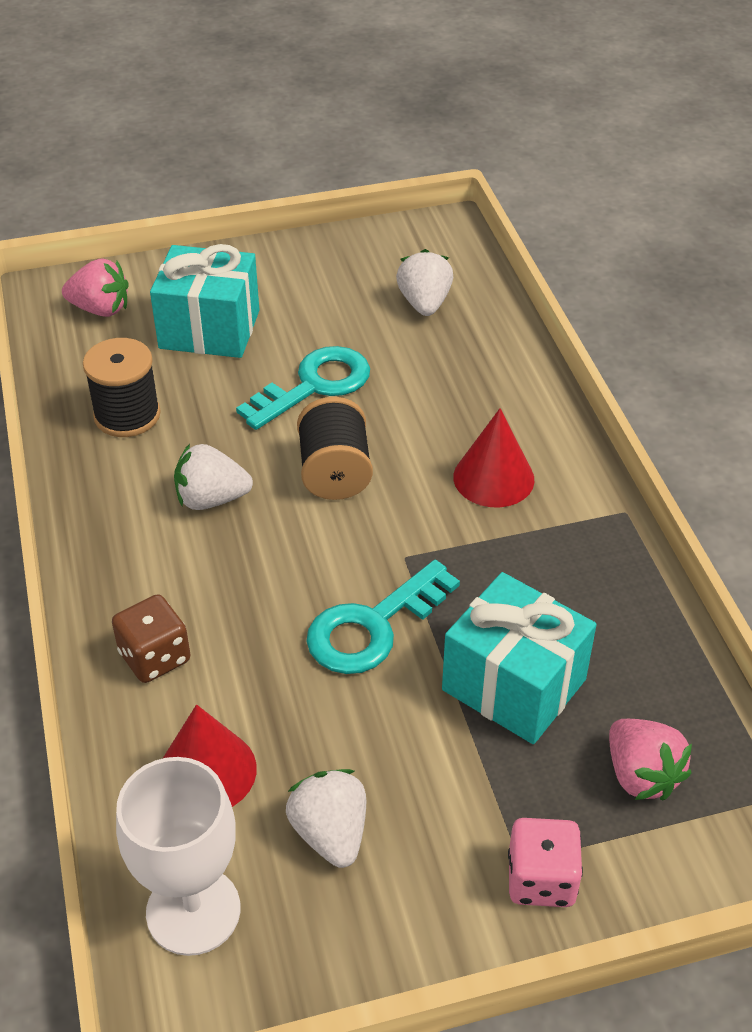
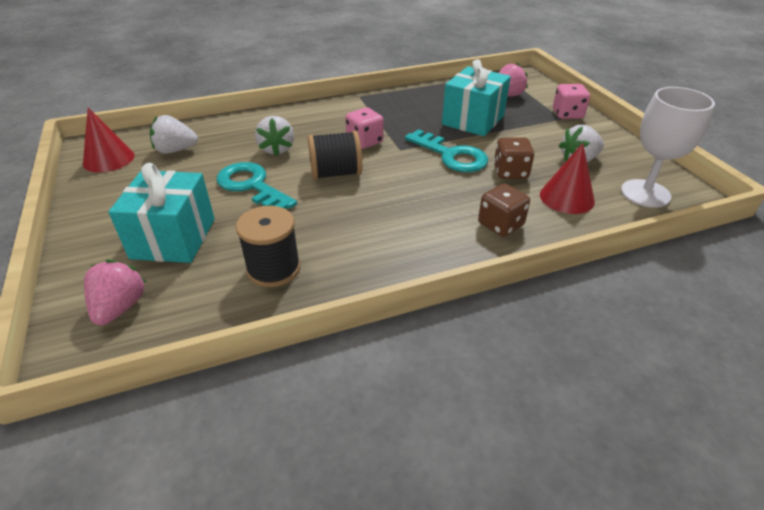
camera: 95 degrees left, 5 degrees down
(211, 499) = (363, 217): white strawberry -> white strawberry (277, 149)
(303, 705) = (510, 172): none -> brown dice
(435, 511) = (364, 141): none -> pink dice
(493, 478) = (338, 126): red cone -> red cone (109, 159)

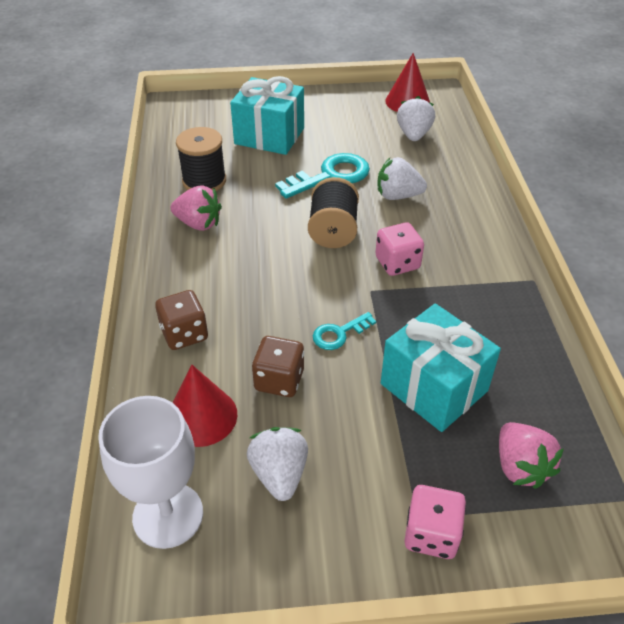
camera: 105 degrees right, 5 degrees up
(120, 308) = (203, 118): pink strawberry -> pink strawberry (198, 223)
(451, 155) = (339, 334): turquoise key -> turquoise key, size x0.55

